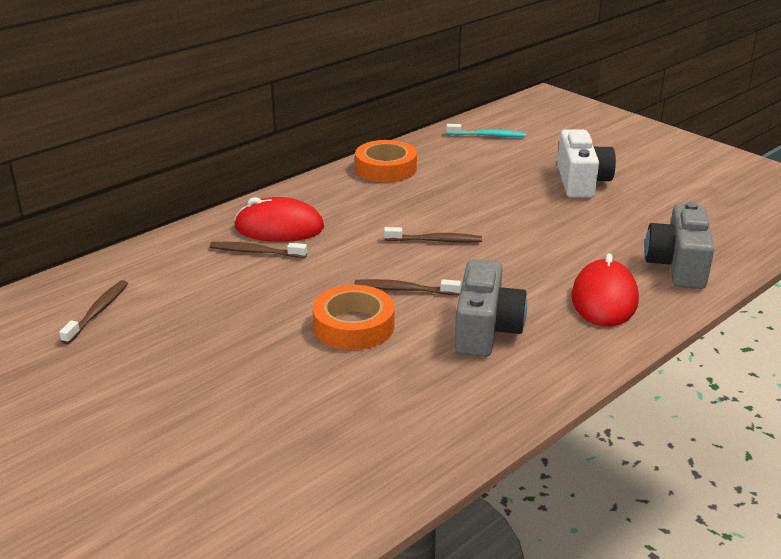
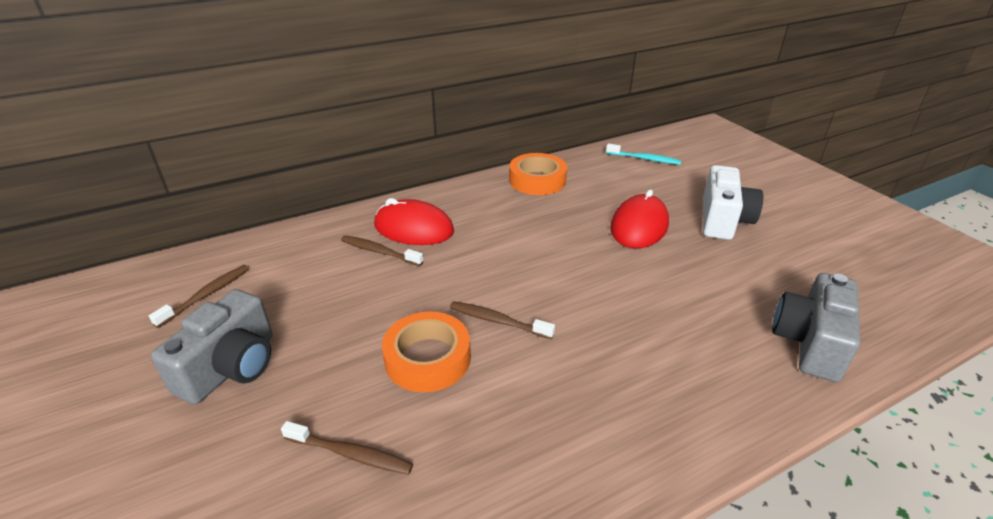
camera: 15 degrees right, 5 degrees up
(435, 240) = (552, 266): brown toothbrush -> brown toothbrush (350, 454)
(486, 330) = (564, 392): grey camera -> grey camera (231, 367)
(604, 299) = (712, 374): red mouse -> red mouse (639, 226)

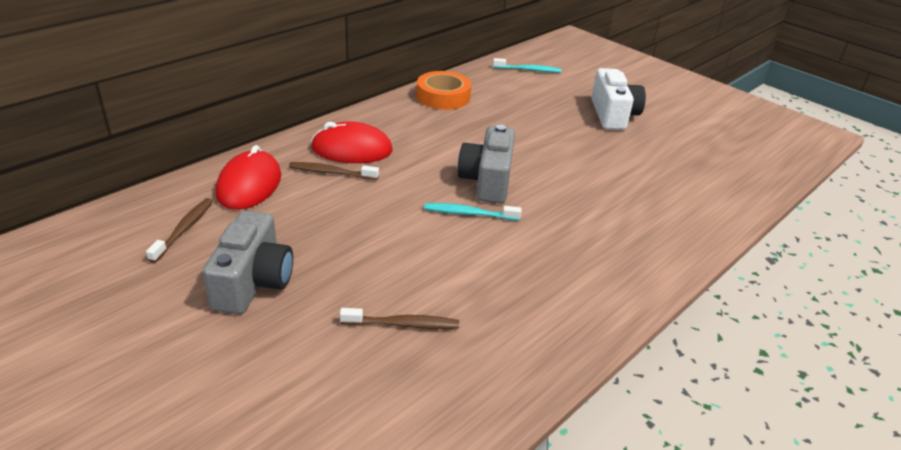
camera: 20 degrees left, 0 degrees up
(427, 358) = (426, 249): orange tape -> none
(498, 321) = (469, 214): brown toothbrush -> turquoise toothbrush
(639, 226) = (549, 127): red mouse -> red mouse (249, 185)
(809, 342) = (707, 196): grey camera -> grey camera (487, 181)

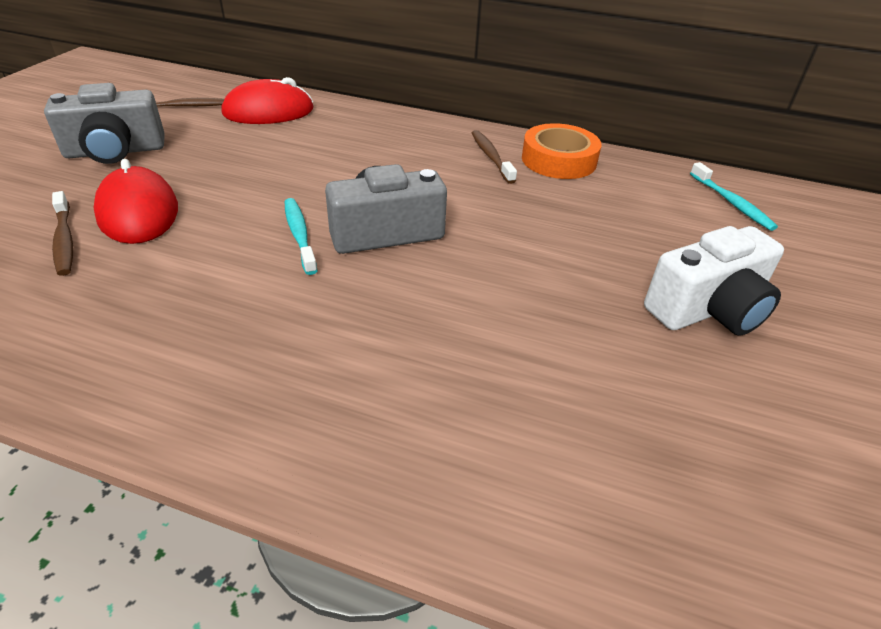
camera: 65 degrees right, 5 degrees up
(331, 172) = (321, 140): brown toothbrush -> brown toothbrush (491, 157)
(352, 149) = (376, 138): red mouse -> red mouse (138, 212)

